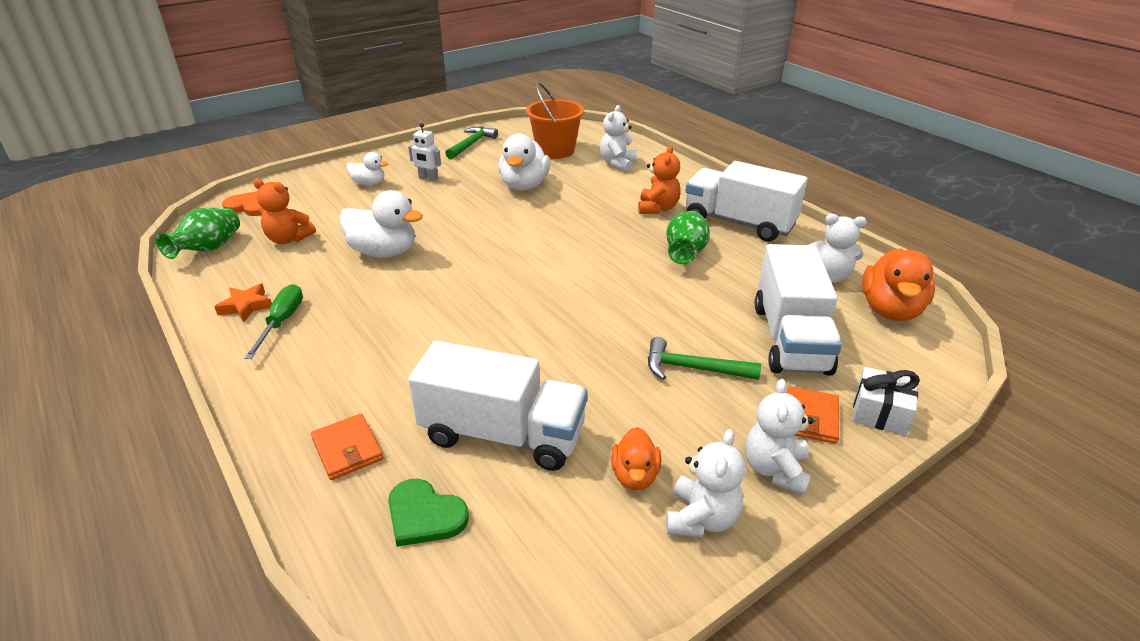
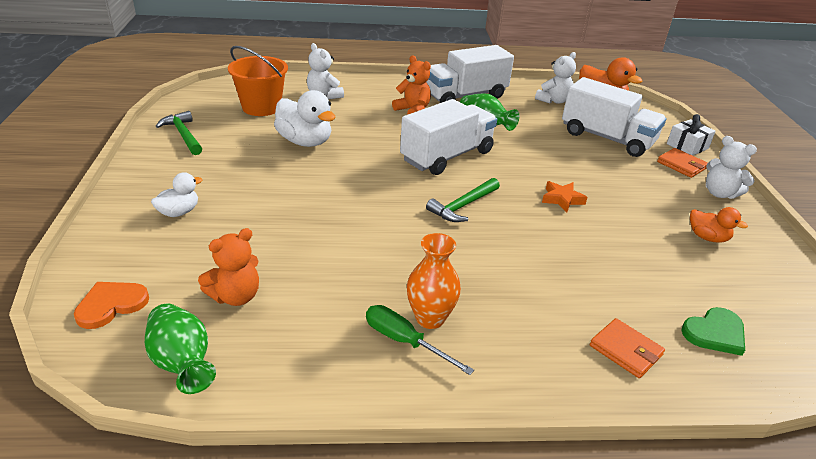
camera: 60 degrees left, 0 degrees up
(246, 306) = (350, 360): orange star -> orange star (562, 199)
(319, 324) = (430, 318): none -> orange vase
(347, 449) = (625, 350): orange wallet -> orange wallet turned 45 degrees clockwise
(384, 252) = (337, 245): white duck -> none
(428, 178) = (220, 178): white robot -> none
(503, 434) = (644, 271): white truck -> white truck (447, 156)
(693, 368) = (616, 178): green hammer -> green hammer (463, 206)
(701, 518) = (750, 231): white teddy bear -> none

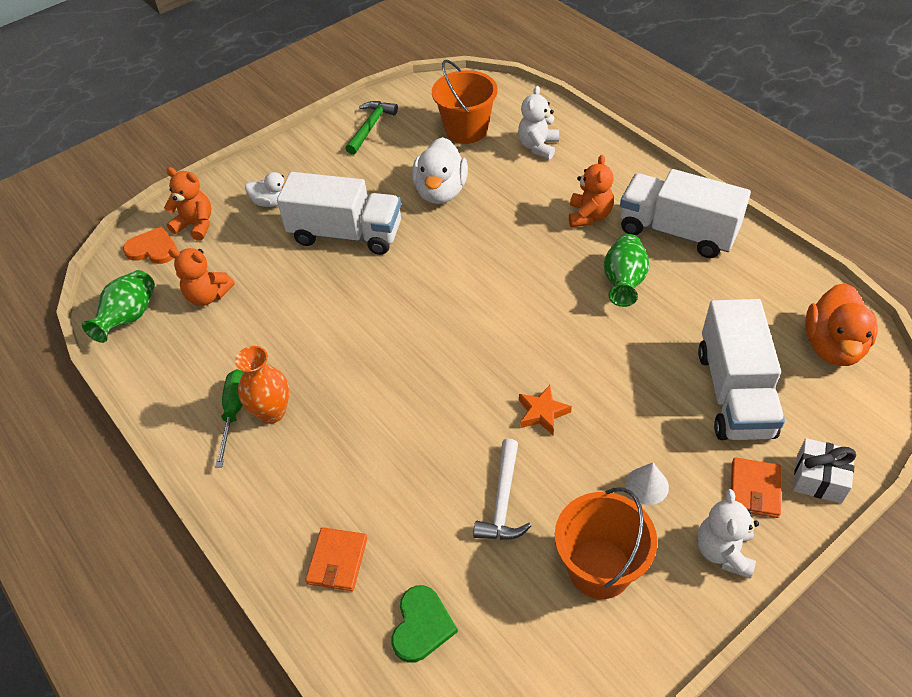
camera: 60 degrees right, 15 degrees up
(129, 264) = (196, 225): none -> orange teddy bear
(447, 156) = (526, 290): white truck -> white truck (346, 234)
(463, 206) = (449, 348): green hammer -> none
(553, 100) = (772, 304): white teddy bear -> none
(625, 247) = (503, 500): none -> white hammer
(653, 193) = (647, 485): none -> white cone
(707, 237) = (599, 568): orange duck -> orange bucket
(715, 333) = (421, 625): green heart -> green heart turned 105 degrees counterclockwise

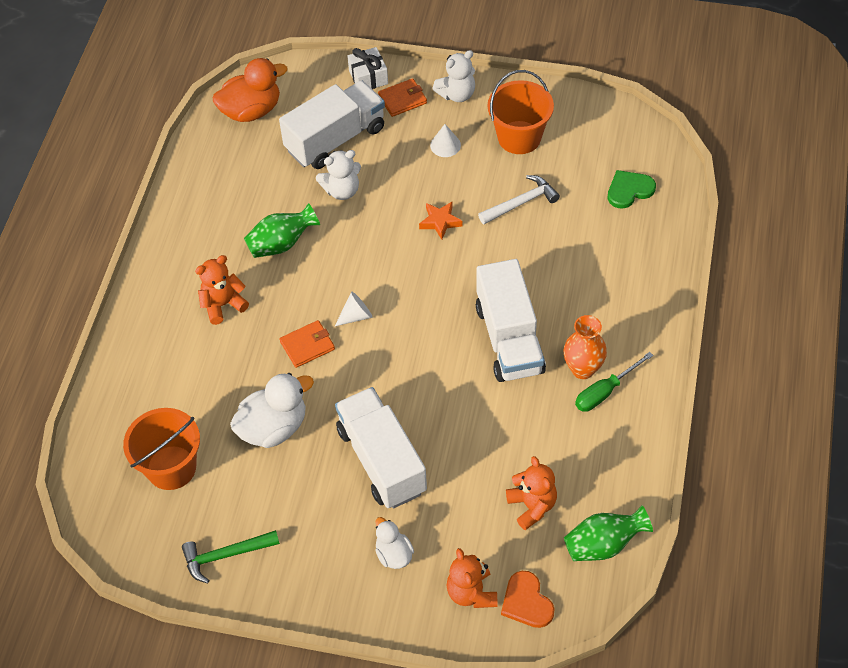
camera: 130 degrees left, 5 degrees up
(337, 561) = (637, 253): orange wallet -> orange wallet (307, 345)
(494, 290) = (356, 316): none -> white cone
(538, 147) = (156, 394): white teddy bear -> white teddy bear (342, 190)
(677, 231) = (198, 241): white truck -> white truck (509, 339)

